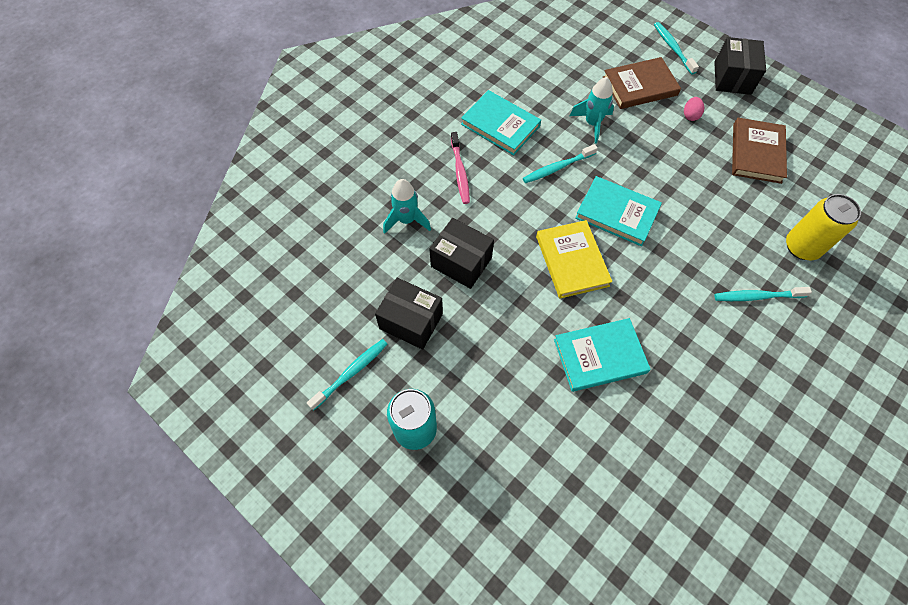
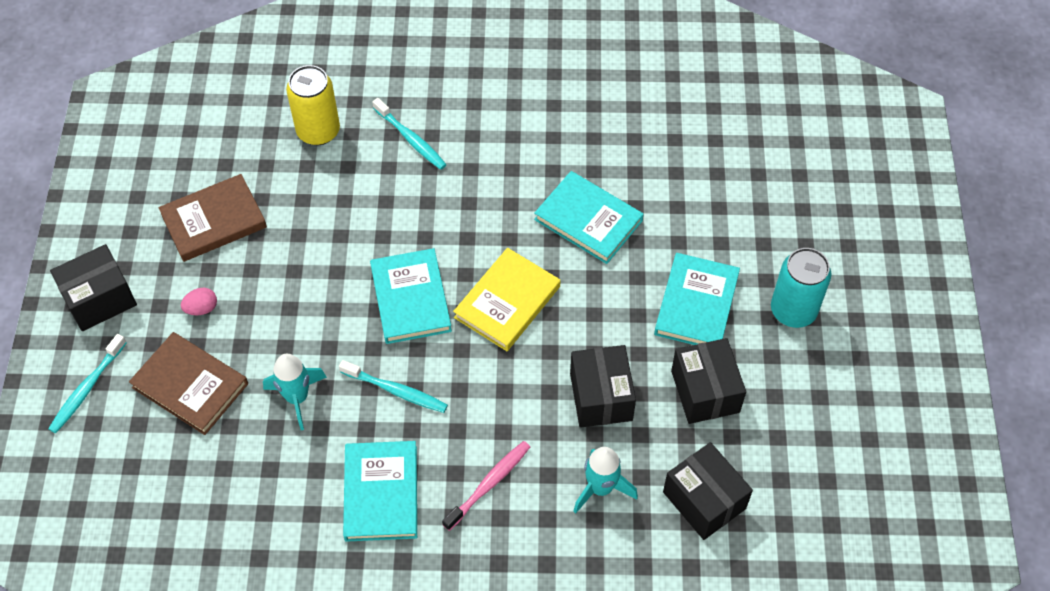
camera: 130 degrees left, 5 degrees down
(348, 264) = (704, 500): none -> black box
(351, 373) = (802, 401): turquoise toothbrush -> none
(475, 369) = (696, 304): none -> turquoise book

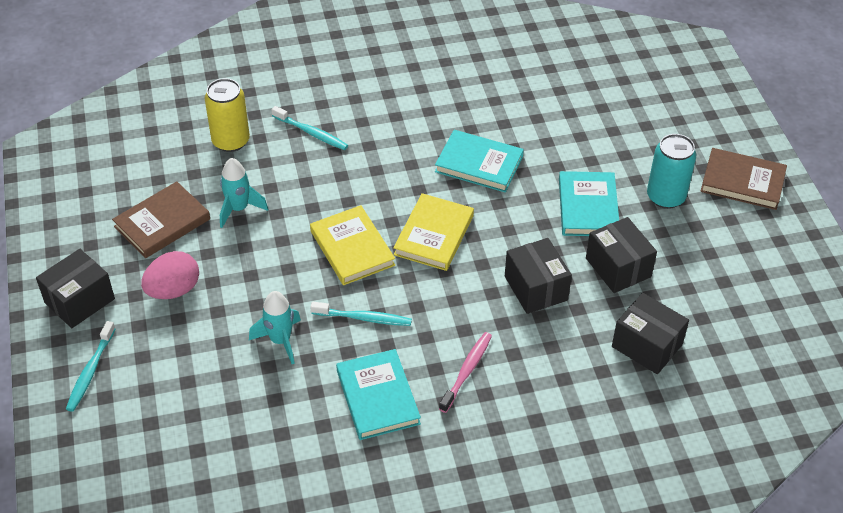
camera: 15 degrees left, 10 degrees down
(190, 385) = (183, 350): brown book -> brown book (742, 182)
(201, 308) = (173, 290): pink egg -> pink egg, size x1.88
(411, 299) = (352, 248): turquoise book -> yellow book
(601, 488) = (560, 354): turquoise rocket -> turquoise rocket (239, 209)

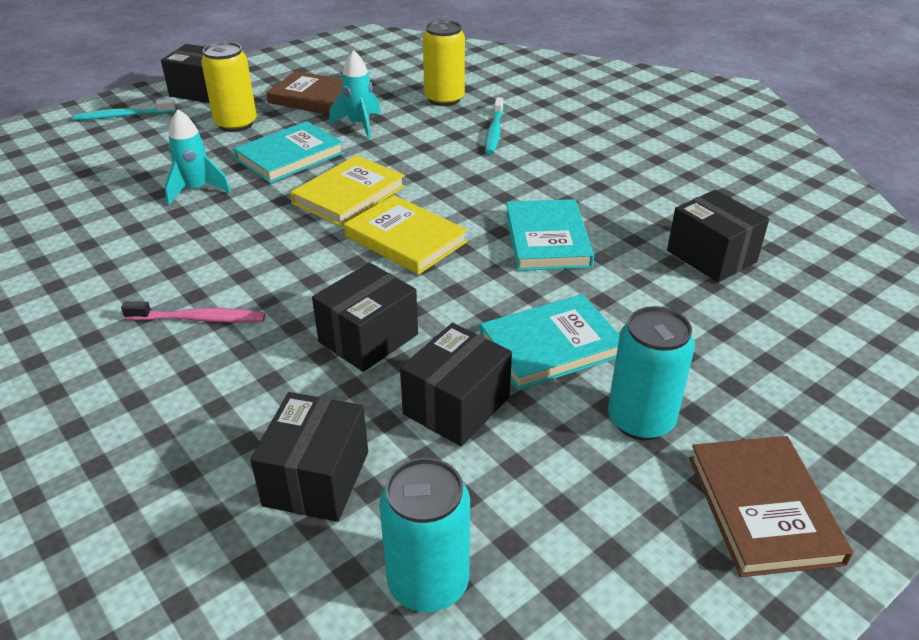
camera: 65 degrees right, 10 degrees down
(173, 290) = (236, 124): pink egg -> yellow can
(363, 318) = (251, 228): turquoise toothbrush -> none
(378, 397) = (137, 267): turquoise book -> turquoise book (290, 156)
(433, 235) = (405, 239): yellow book -> yellow book turned 45 degrees clockwise
(542, 98) = (711, 256): none -> black box
(735, 320) = (428, 582): none -> turquoise can

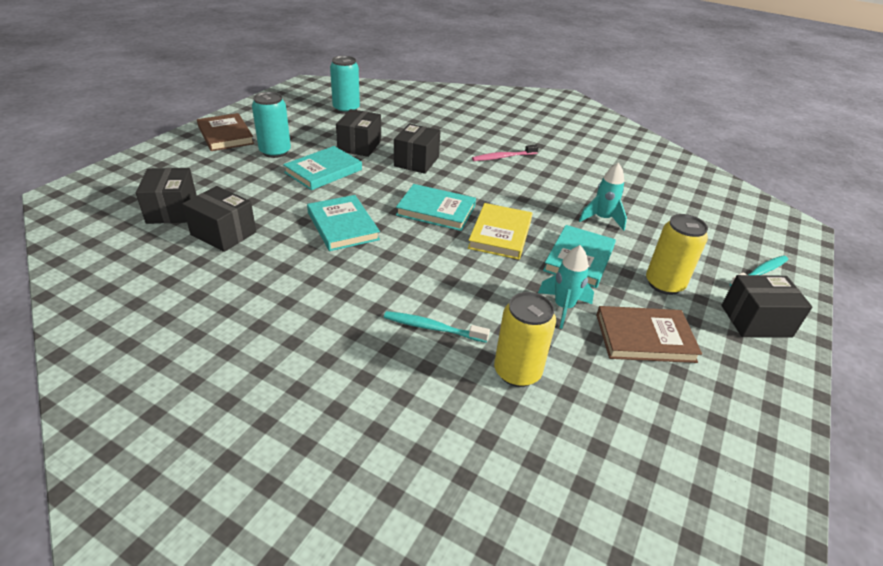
camera: 155 degrees right, 0 degrees up
(316, 478) = (400, 122): black box -> black box (172, 210)
(405, 239) = (436, 210): yellow book -> turquoise book
(494, 132) = (432, 328): turquoise toothbrush -> turquoise toothbrush turned 60 degrees counterclockwise

